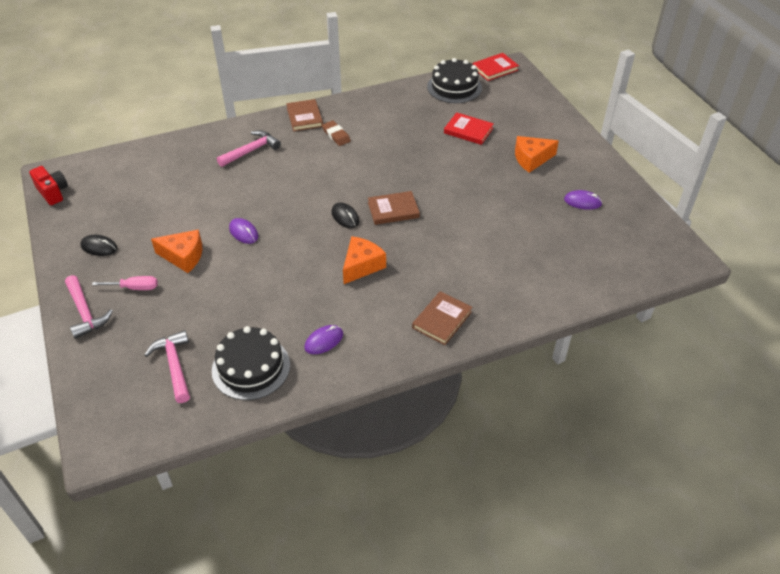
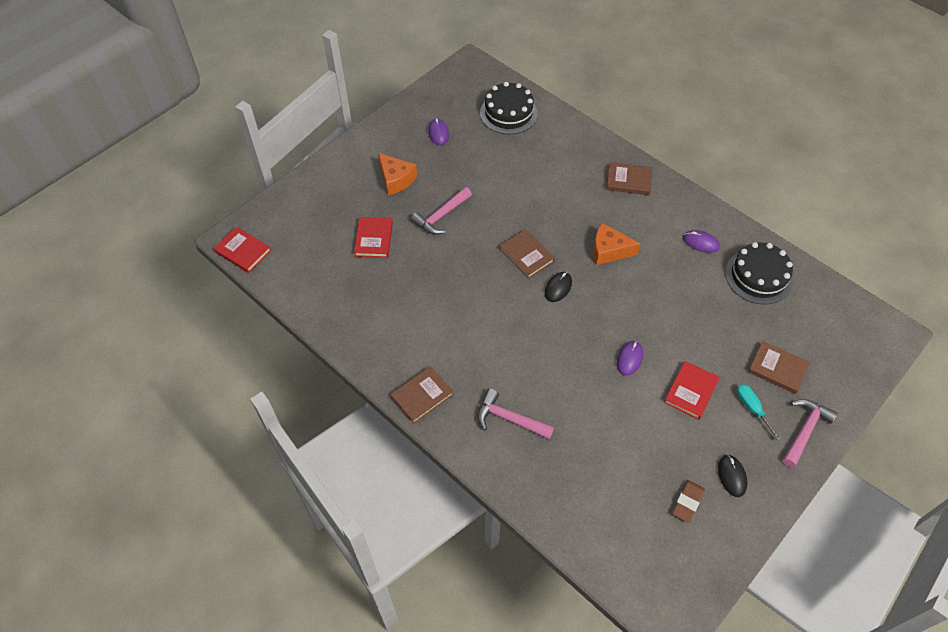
camera: 115 degrees left, 10 degrees up
(53, 192) = (697, 589): red camera -> none
(134, 288) = (752, 408): pink screwdriver -> turquoise screwdriver
(150, 326) = (777, 369): none -> brown book
(174, 365) = (796, 328): pink hammer -> pink hammer (441, 216)
(183, 256) = (691, 391): orange cheese -> red book
(336, 135) = (439, 350): brown eraser -> brown eraser (687, 502)
(454, 87) = (297, 276): black cake -> black cake (508, 113)

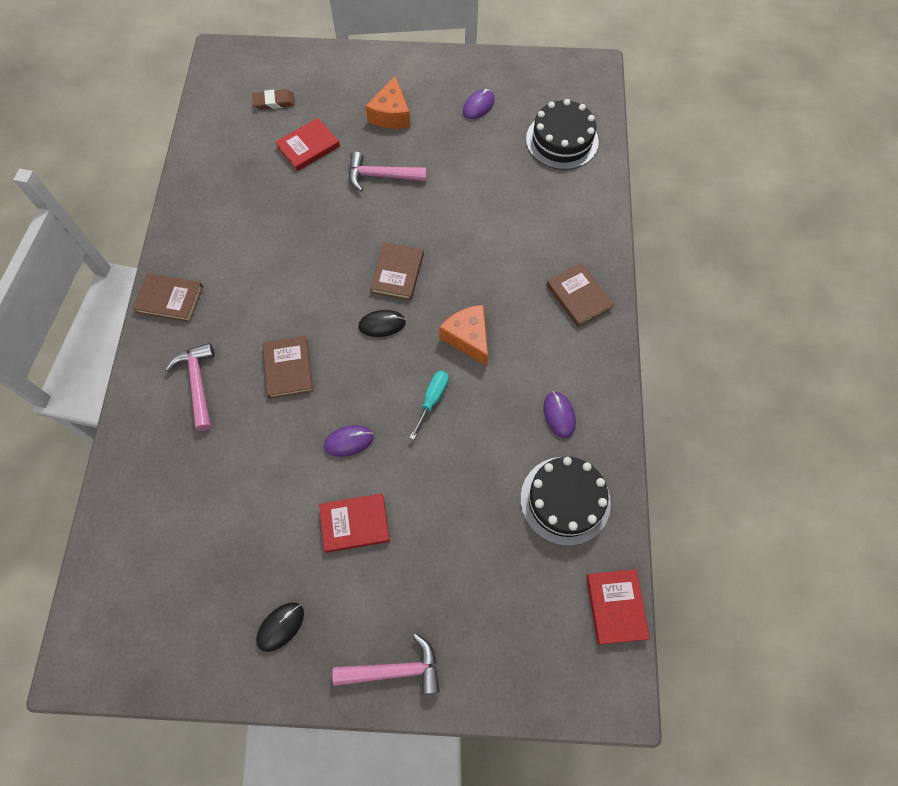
camera: 50 degrees right, 10 degrees up
(243, 251) = (214, 71): red book -> red book (616, 606)
(687, 502) = (218, 601): brown eraser -> brown eraser (274, 102)
(752, 408) = (381, 597): turquoise screwdriver -> turquoise screwdriver (432, 399)
(777, 369) = (454, 593): brown book -> brown book (288, 368)

